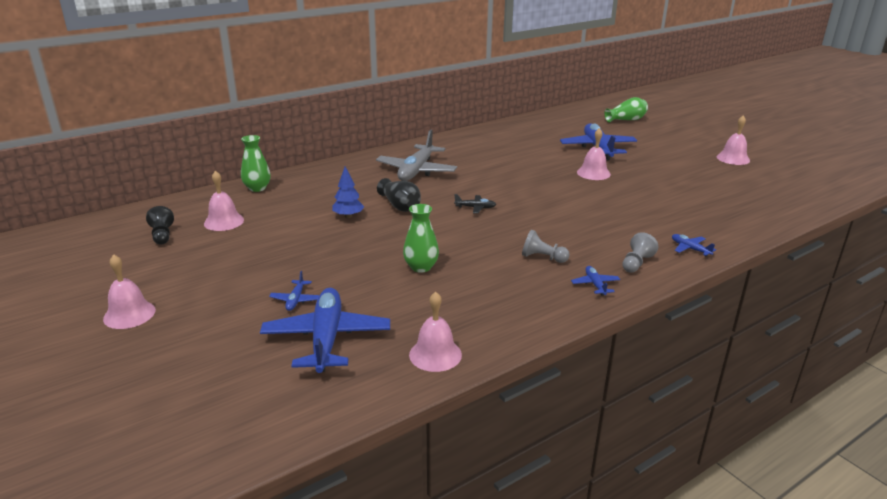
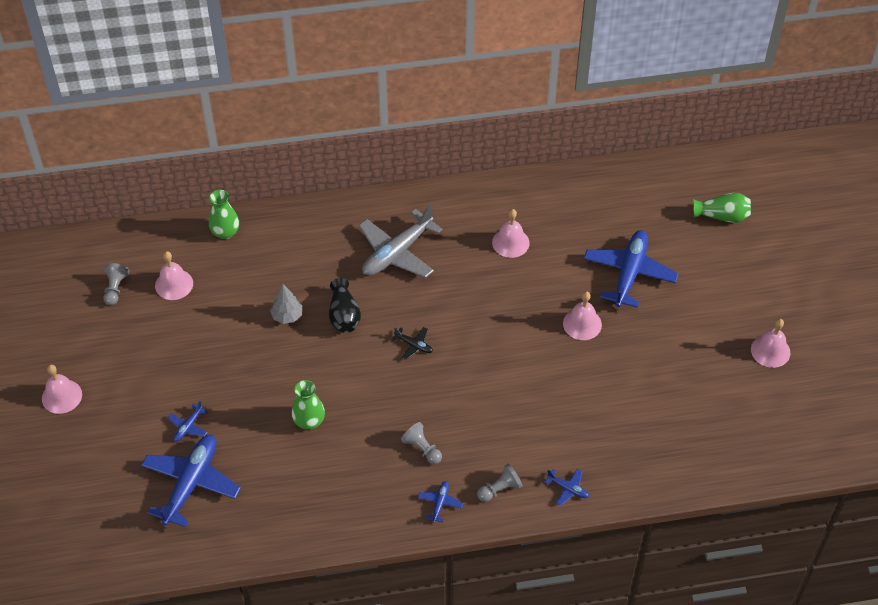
camera: 25 degrees right, 25 degrees up
(162, 235) = (115, 289): black pawn -> grey pawn
(348, 216) = (287, 316): blue tree -> grey tree
(435, 354) = (259, 533): pink bell -> pink bell (510, 242)
(690, 249) = (568, 488): blue plane -> blue plane turned 135 degrees clockwise

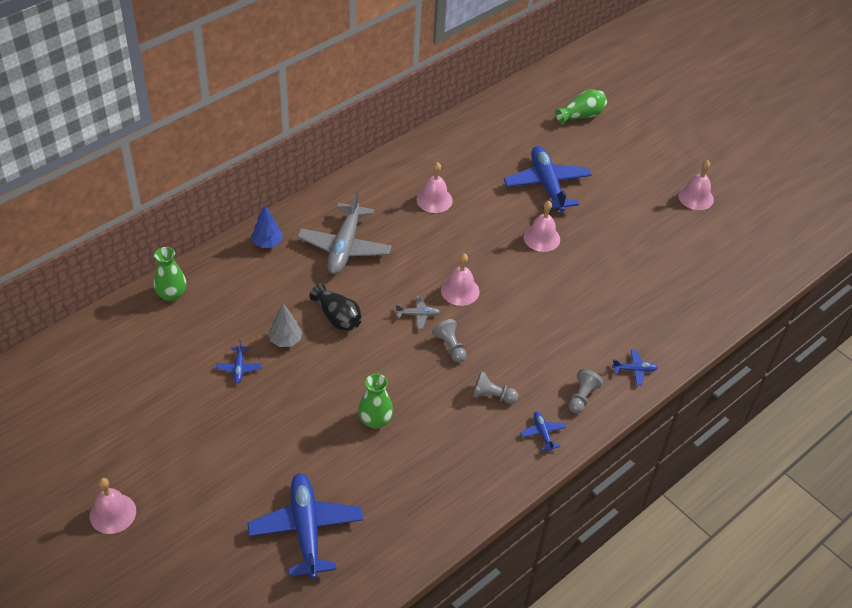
camera: 35 degrees left, 5 degrees down
(115, 289) = (97, 389): grey pawn -> grey pawn (450, 347)
(174, 284) = (154, 360): pink bell -> pink bell (460, 290)
(188, 426) = (264, 479): blue plane -> blue plane (239, 368)
(334, 220) = (267, 243): none -> blue tree
(414, 345) = (418, 315): black plane -> grey plane

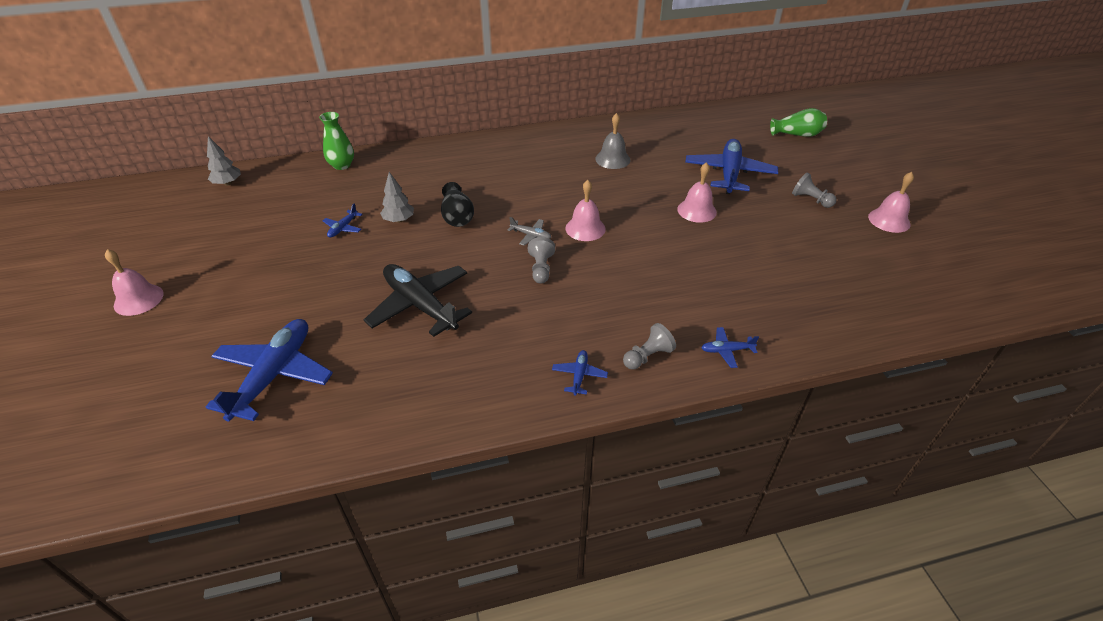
camera: 30 degrees right, 5 degrees down
(68, 357) = (228, 183): none -> grey tree
(267, 243) = (446, 153): blue tree -> none
(344, 247) = (507, 171): grey plane -> none
(375, 420) = (420, 305): green vase -> black plane
(434, 200) = (612, 159): pink bell -> grey bell
(492, 396) = (551, 323): grey pawn -> grey pawn (810, 200)
(634, 370) = (726, 350): blue plane -> blue plane turned 150 degrees clockwise

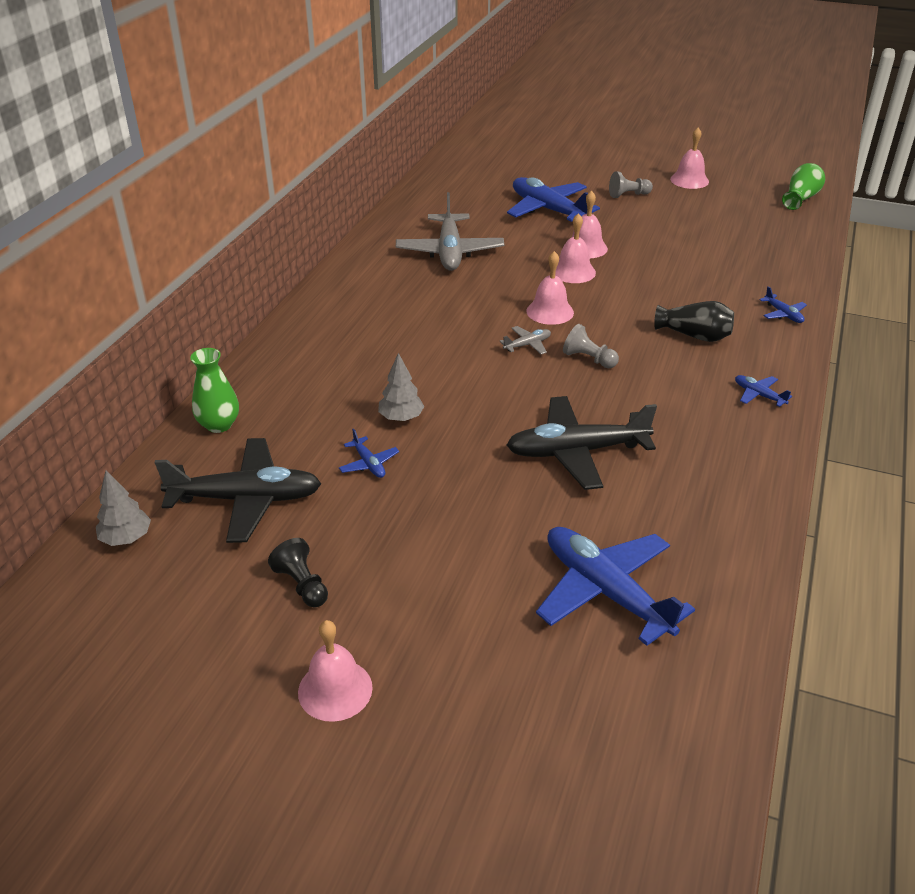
camera: 55 degrees left, 5 degrees down
(219, 252) = (302, 585): none -> black pawn
(281, 202) = (246, 499): none -> black plane
(457, 217) = (441, 377): black vase -> black vase (694, 335)
(612, 159) = (449, 252): grey bell -> grey plane
(647, 356) = (761, 352): grey pawn -> none
(653, 218) = (573, 272): none -> pink bell
(726, 350) = (783, 314): blue plane -> blue plane turned 60 degrees counterclockwise
(797, 134) = (527, 156): green vase -> green vase (800, 198)

